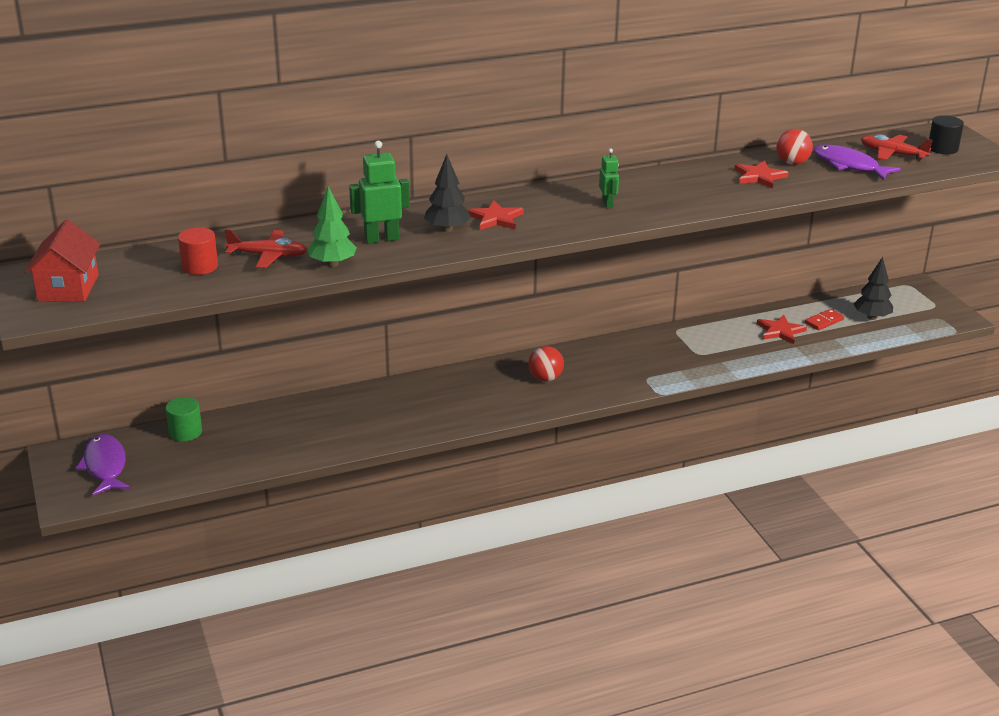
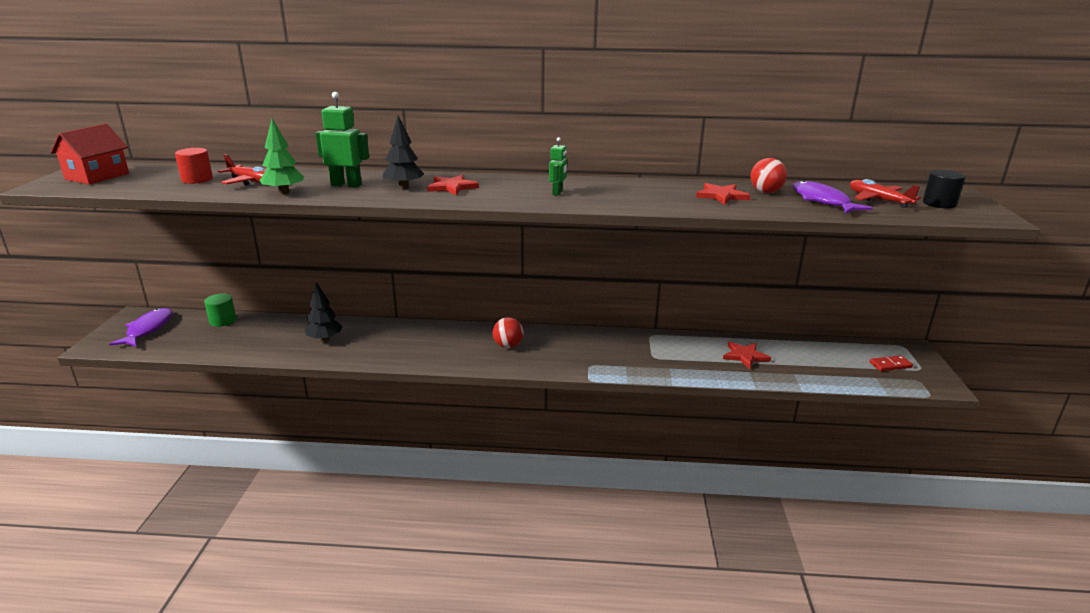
camera: 25 degrees right, 5 degrees down
(824, 321) = (794, 357): red domino -> red domino (890, 365)
(871, 317) = (845, 364): black tree -> black tree (325, 339)

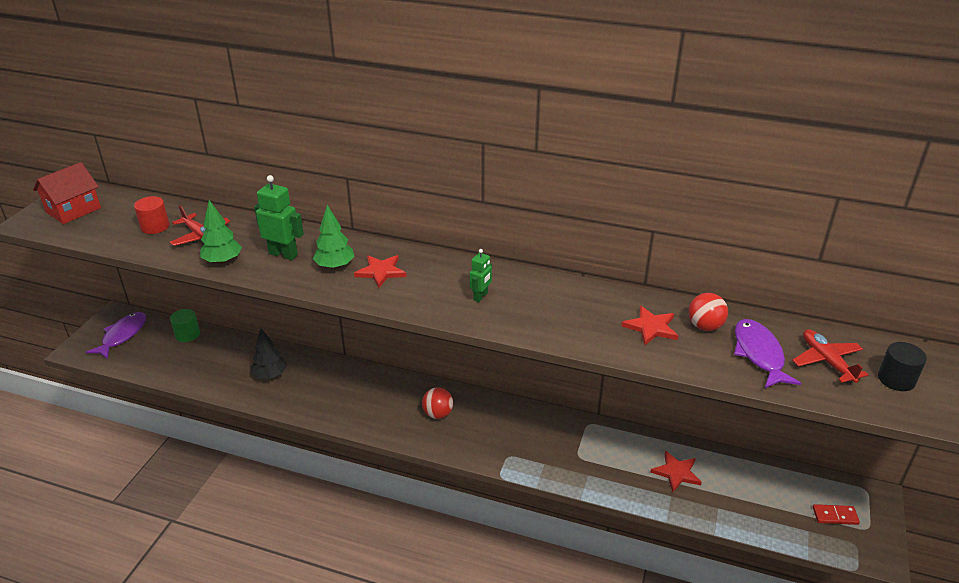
camera: 15 degrees right, 10 degrees up
(404, 187) = (335, 266): black tree -> green tree

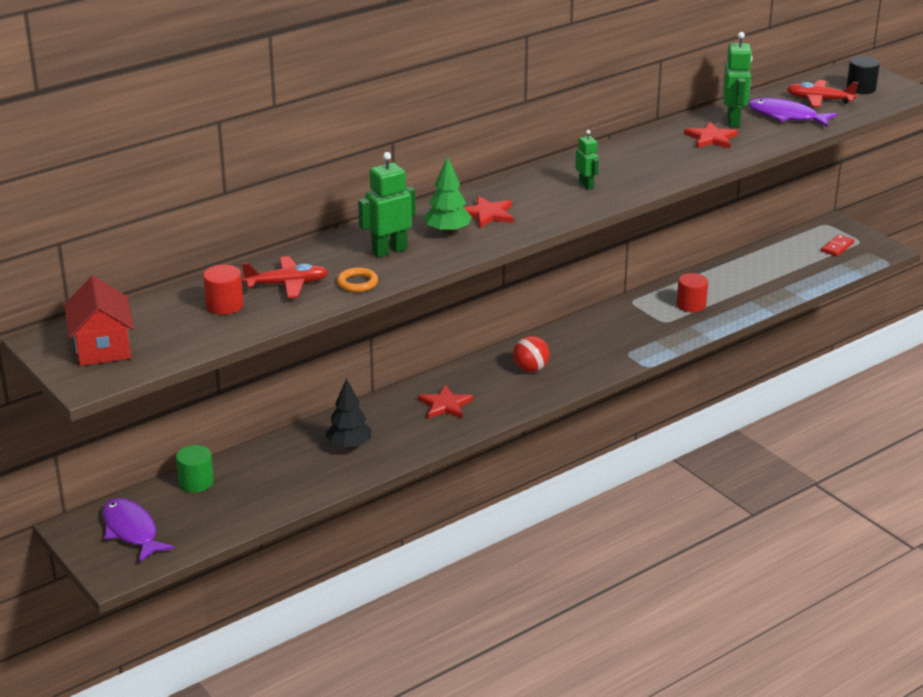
camera: 55 degrees left, 5 degrees down
(223, 261) = (357, 283): green tree -> orange ring
(621, 461) = (691, 305): none -> red cylinder
(676, 473) = (730, 287): red star -> red star (445, 405)
(705, 326) = (733, 120): red ball -> green robot

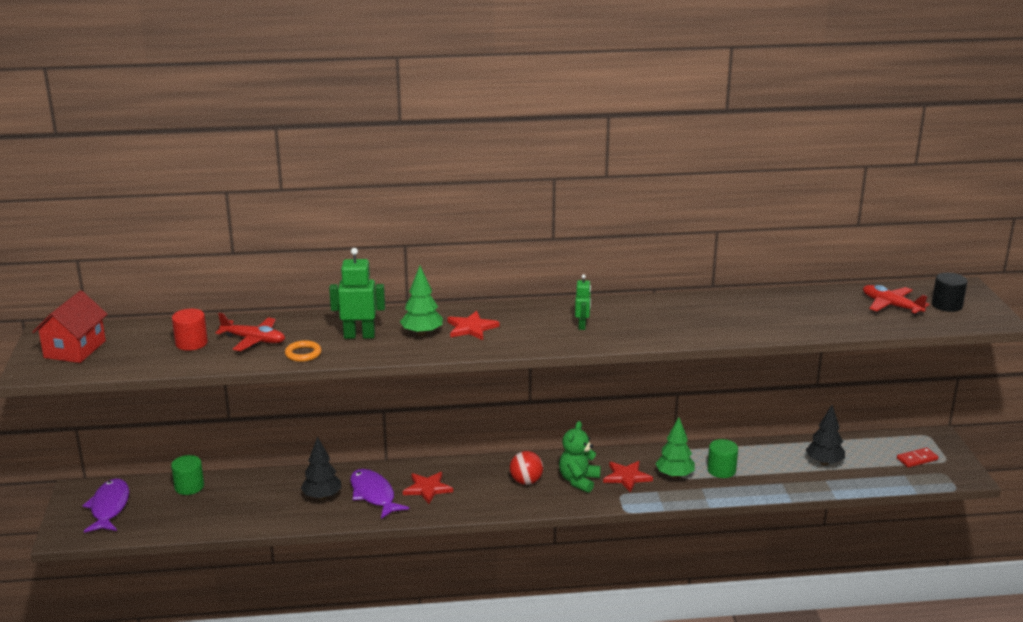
camera: 30 degrees right, 5 degrees down
(577, 353) = (579, 481): none -> green teddy bear
(656, 322) = (674, 475): none -> green tree
(691, 305) = (721, 470): red cylinder -> green cylinder
(711, 138) = (743, 314): red star -> red star (627, 477)
(733, 120) = (784, 304): green robot -> none
(768, 272) = (824, 462): none -> black tree
(786, 116) = (840, 312): purple fish -> purple fish (374, 495)

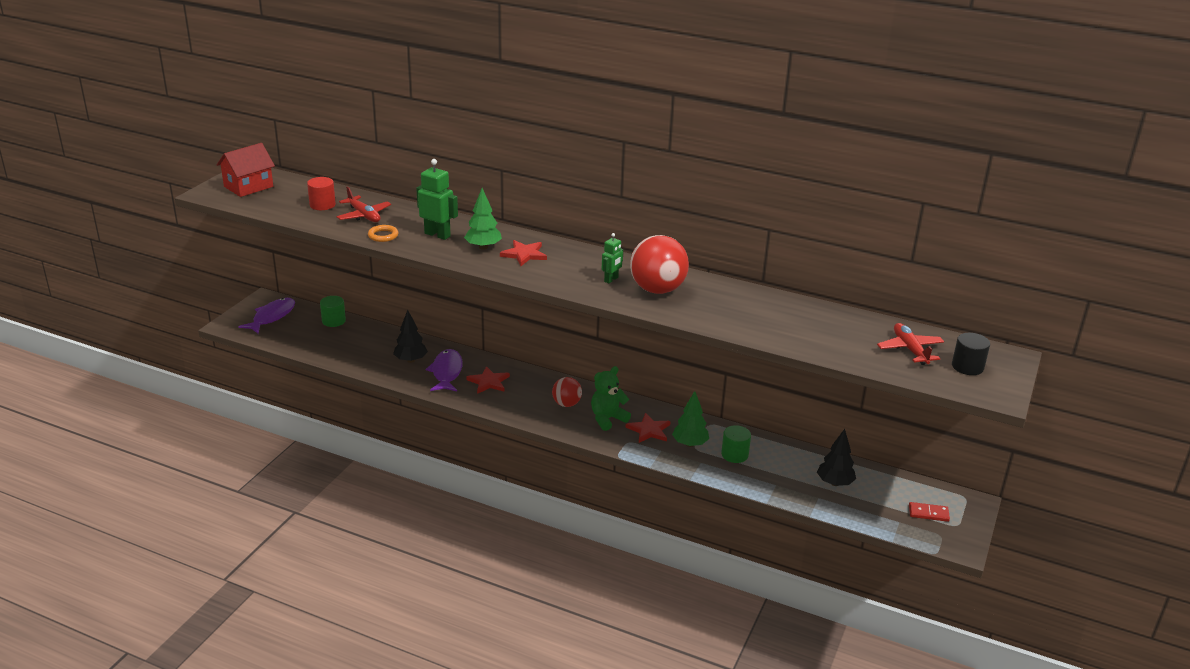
camera: 30 degrees right, 5 degrees up
(634, 321) = (657, 290): none -> red ball

